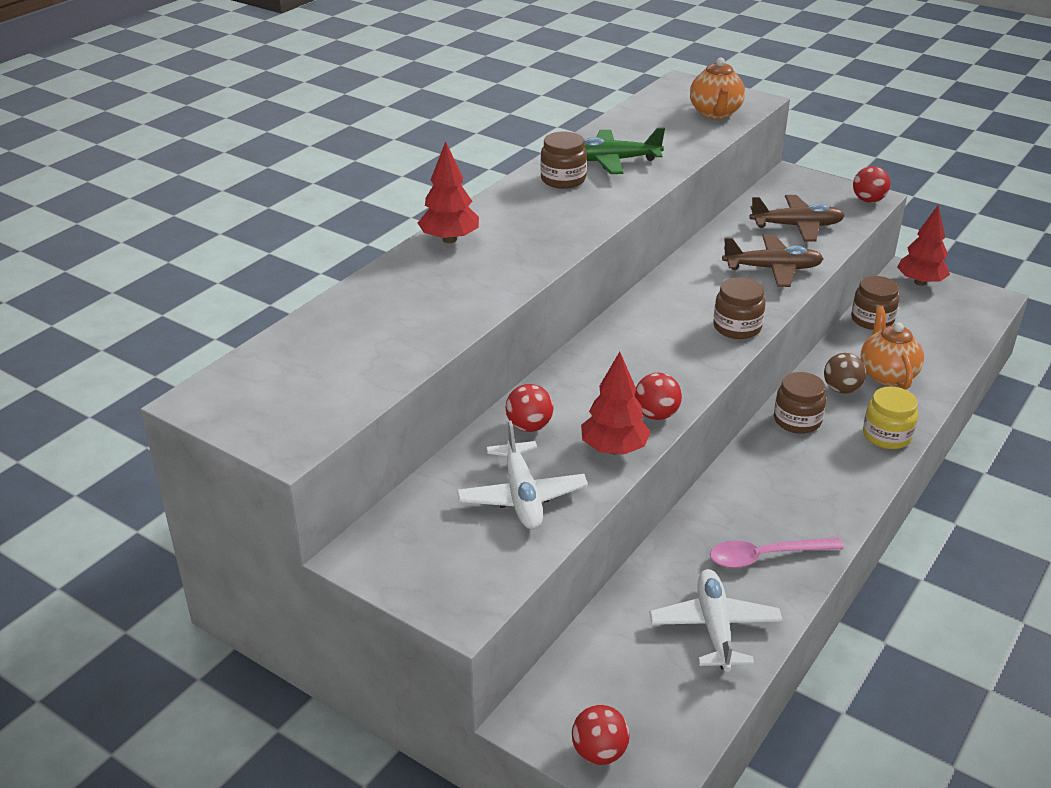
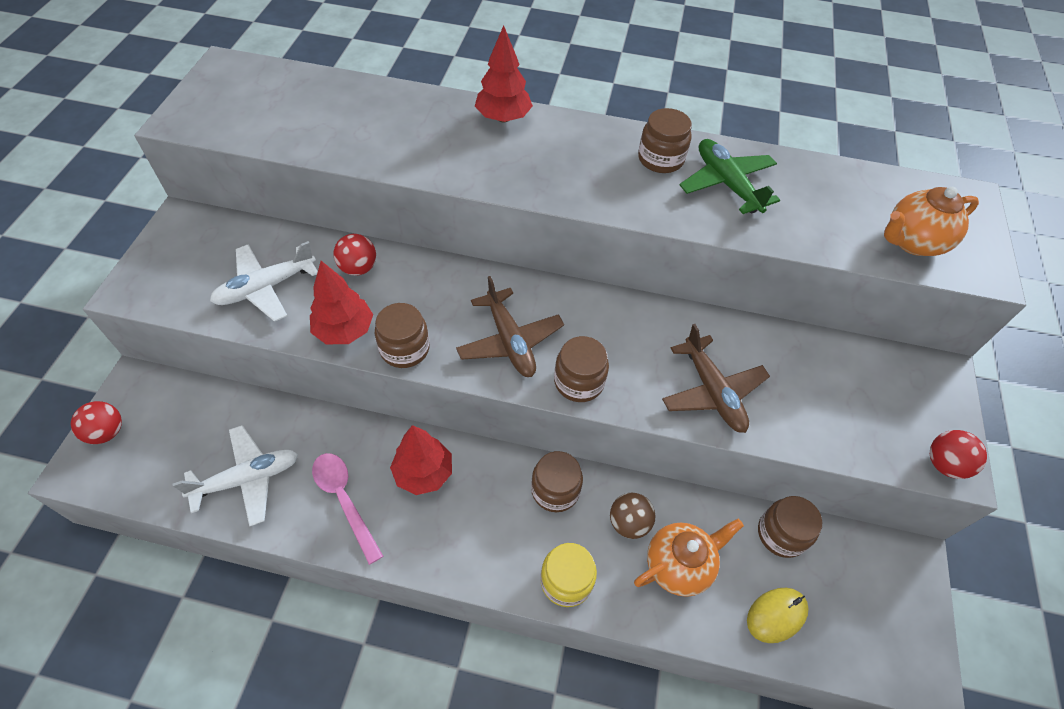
camera: 65 degrees right, 20 degrees up
(656, 415) = (405, 349): red ball -> brown jar
(797, 226) = (822, 398): brown plane -> brown plane (510, 341)
(920, 282) = (900, 578): red tree -> red tree (424, 473)
(938, 343) = (776, 615): none -> yellow mouse

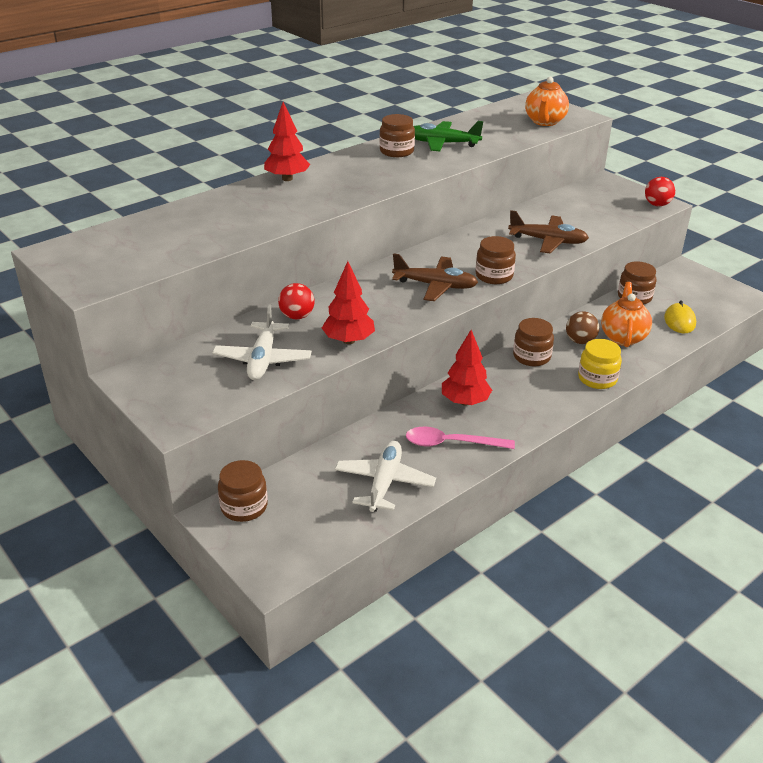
camera: 50 degrees left, 20 degrees down
(107, 432) = (252, 546): red ball -> none
(405, 349) = (394, 323): brown jar -> brown jar (244, 507)

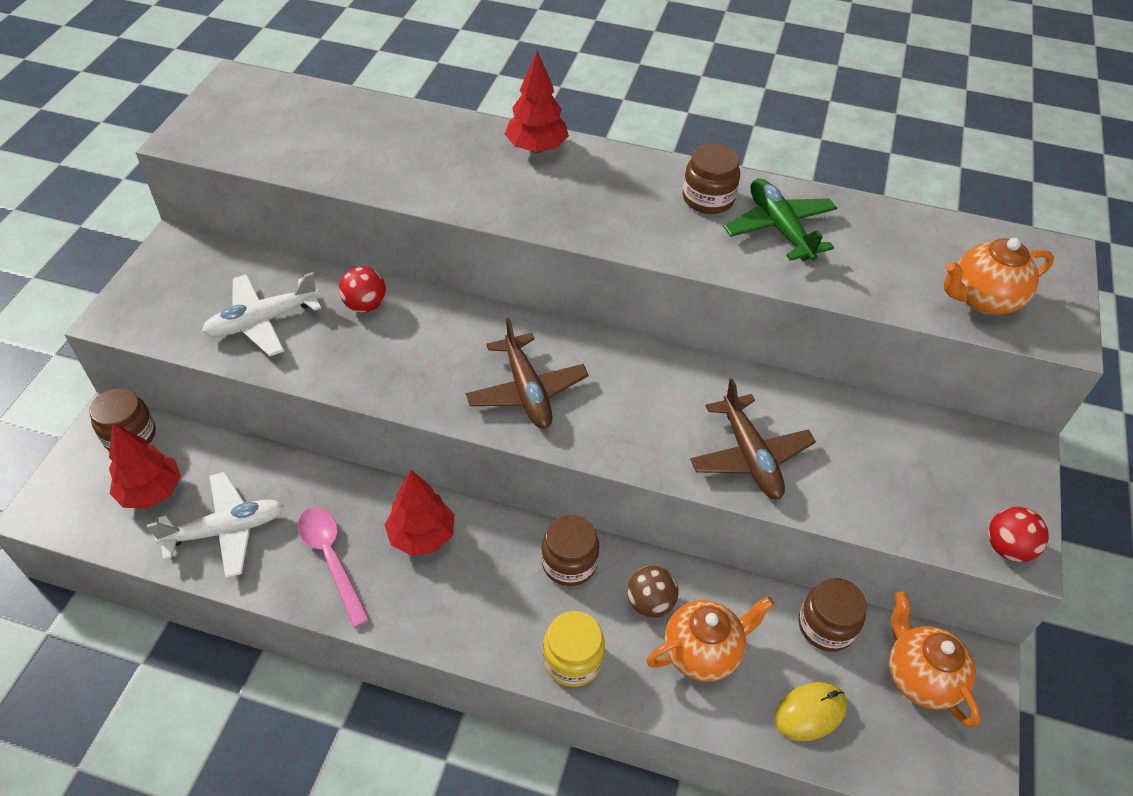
camera: 55 degrees right, 15 degrees up
(349, 340) = (345, 371): red tree -> red tree (151, 492)
(494, 276) = (600, 437): brown jar -> none
(680, 285) = (920, 677): none -> orange teapot

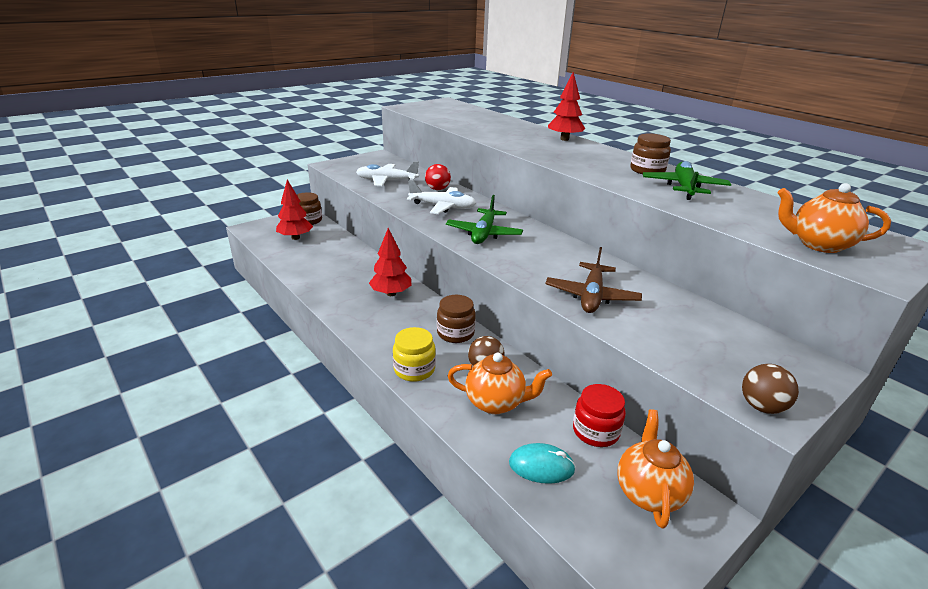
camera: 35 degrees right, 20 degrees down
(226, 530) = (309, 259): white plane -> white plane (442, 207)
(331, 559) = (340, 284): pink spoon -> none
(527, 391) = (484, 234): brown plane -> green plane
(810, 712) = (541, 466): yellow mouse -> turquoise mouse
(826, 626) = (595, 431): brown jar -> red jar
(1007, 548) = (761, 406): red ball -> brown ball

